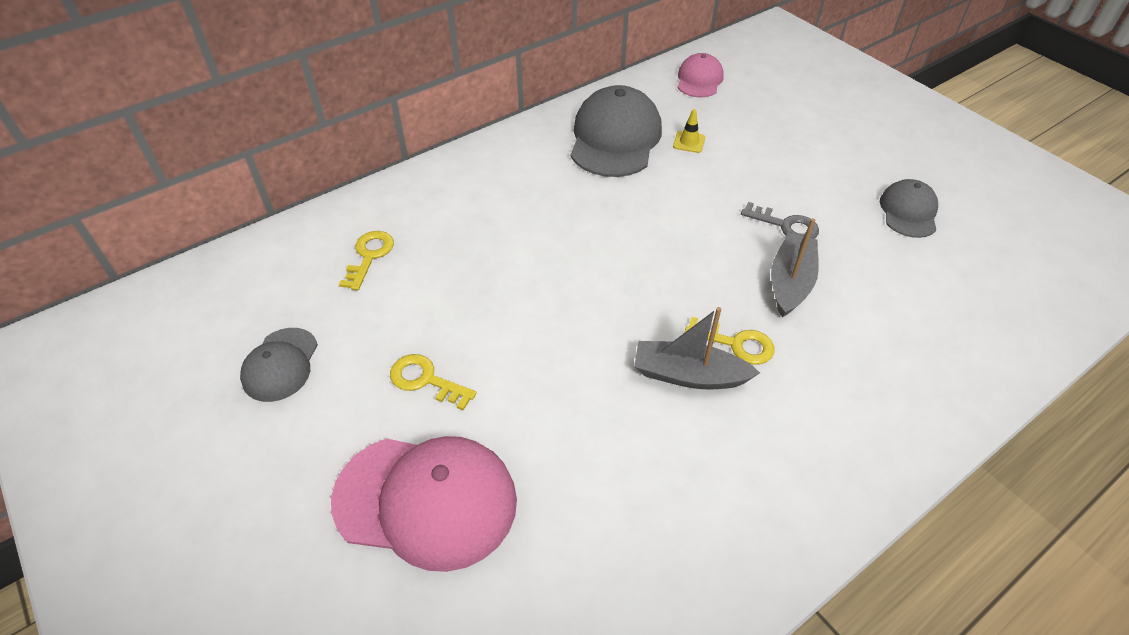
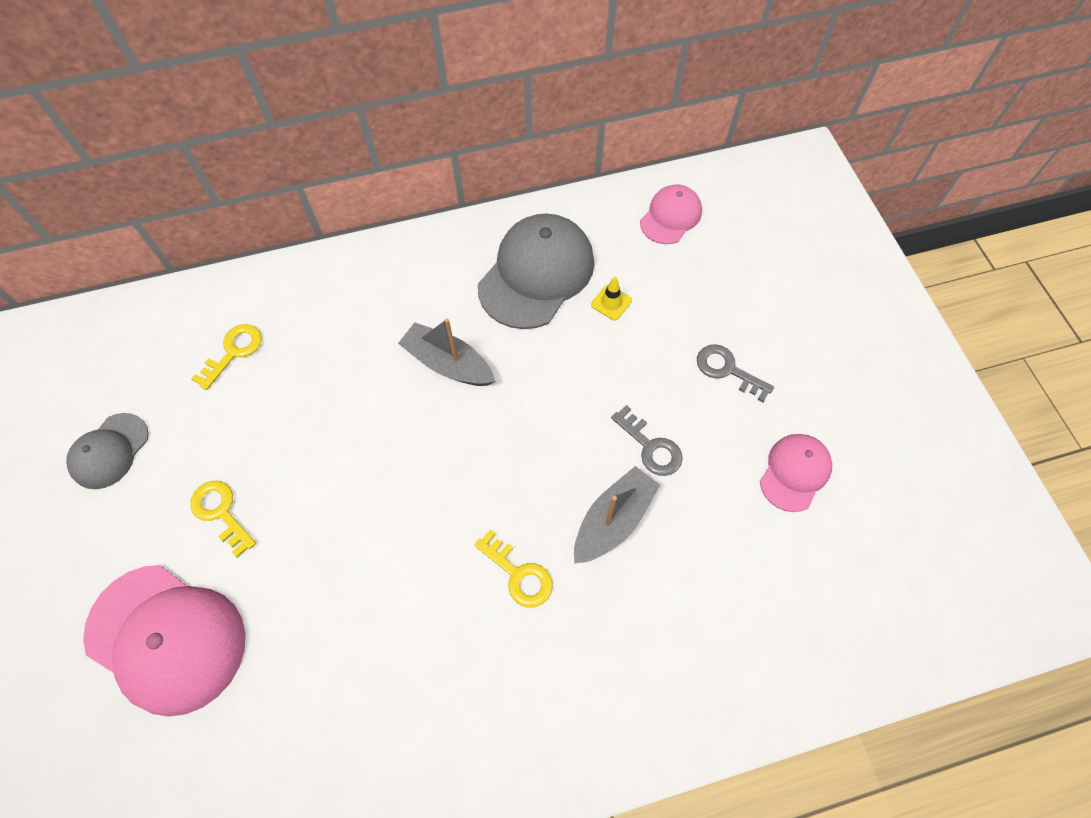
camera: 20 degrees right, 15 degrees up
(689, 375) = (454, 594): grey boat -> grey boat (448, 364)
(810, 161) = (727, 370): none -> grey key
(908, 212) = (795, 472): grey cap -> pink cap

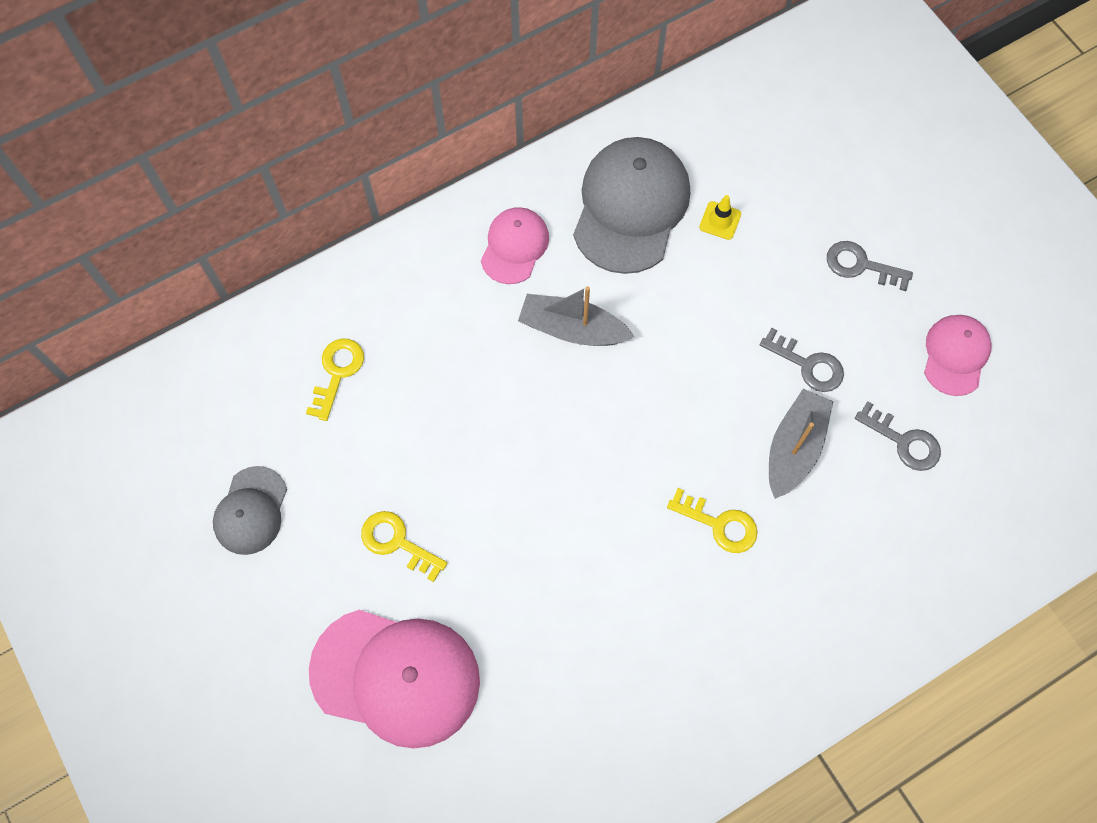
camera: 15 degrees left, 5 degrees up
(671, 216) = (752, 107): pink cap -> pink cap (514, 246)
(721, 541) = (904, 441): none -> grey key

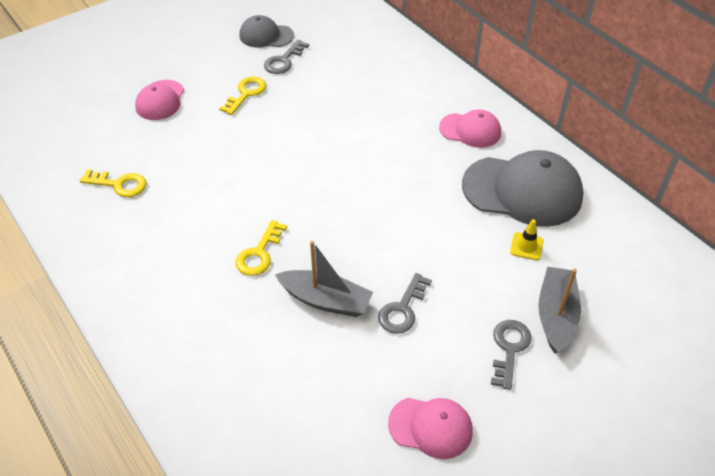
camera: 85 degrees right, 20 degrees down
(337, 372) = (359, 59): yellow key -> yellow key (119, 184)
(396, 676) = (160, 100): pink cap -> pink cap, size x0.56
(572, 329) = (409, 164): grey boat -> grey boat (556, 315)
(904, 441) = (338, 381): grey key -> grey key (283, 61)

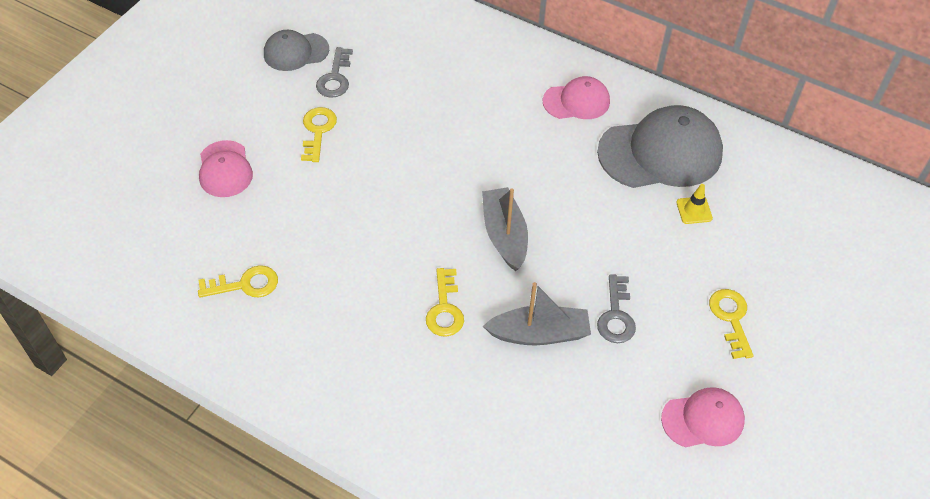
camera: 25 degrees left, 5 degrees up
(509, 348) = (731, 318): grey key -> yellow key
(556, 315) = (754, 271): grey boat -> grey boat (504, 235)

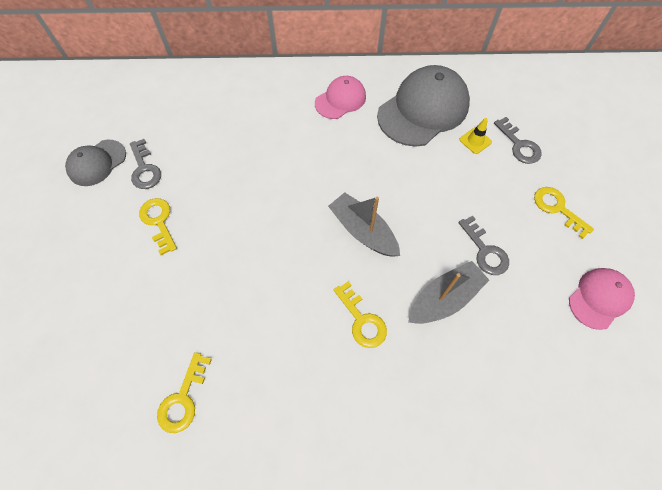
camera: 30 degrees left, 10 degrees up
(225, 169) = (97, 299): pink cap -> none
(245, 284) = (183, 399): yellow key -> yellow key turned 150 degrees clockwise
(741, 238) = (519, 145): none -> grey key

